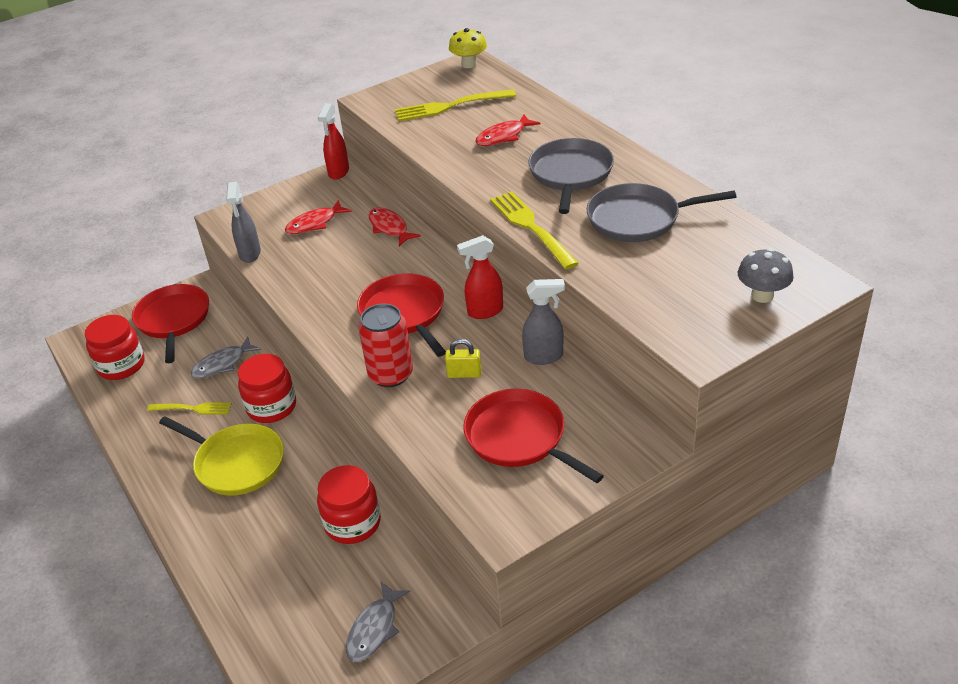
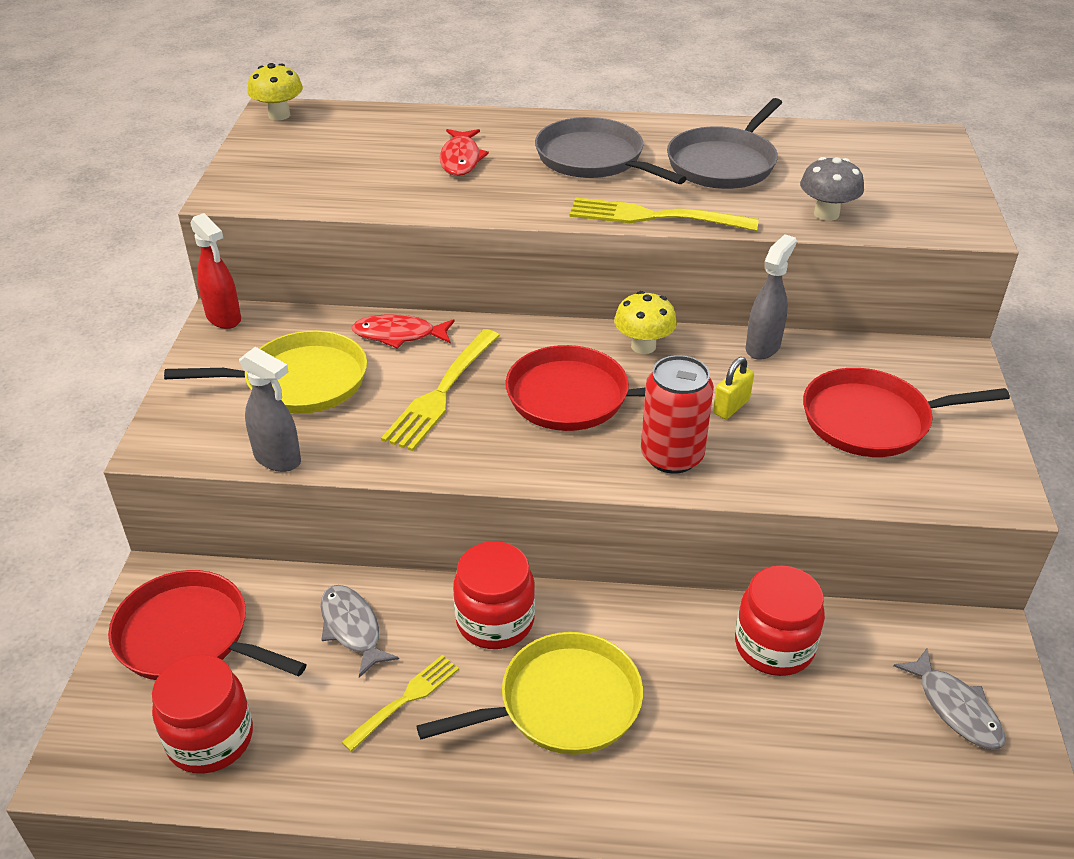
camera: 55 degrees left, 0 degrees up
(222, 364) = (352, 628): grey fish -> grey fish turned 150 degrees clockwise
(315, 223) = (299, 381): red fish -> yellow pan
(450, 106) = (343, 159): yellow fork -> yellow fork (442, 393)
(485, 311) = (643, 346): red spray bottle -> yellow mushroom
(762, 295) = (919, 167): grey mushroom -> grey mushroom (826, 214)

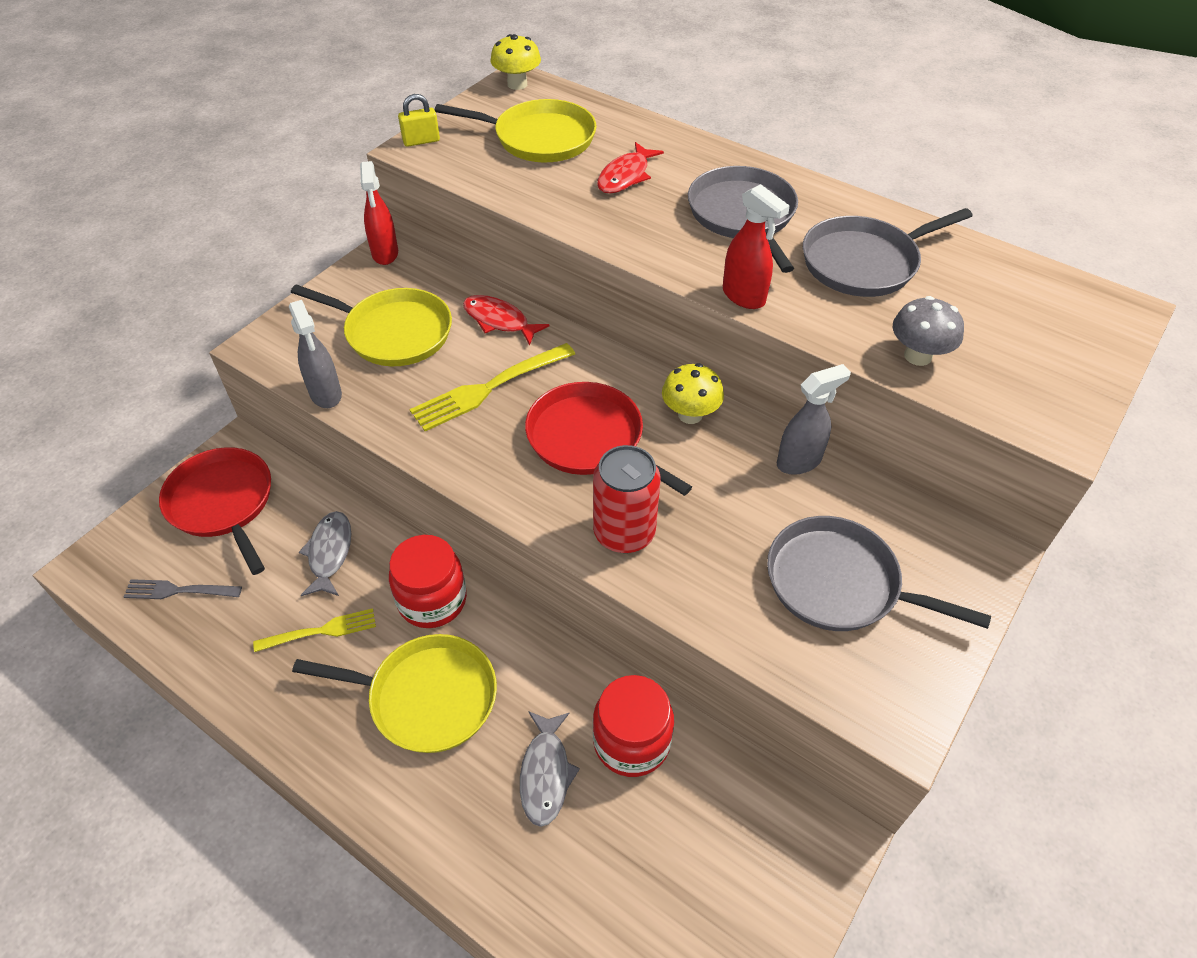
camera: 30 degrees right, 10 degrees up
(210, 738) = (178, 590): red jar -> grey fork
(347, 152) = (539, 138): none -> yellow pan
(654, 217) = (744, 297): yellow fork -> red spray bottle
(731, 407) = (717, 509): yellow padlock -> yellow padlock (421, 141)
(872, 420) = (839, 583): red pan -> grey pan
(955, 708) = (743, 889): grey fish -> grey fish (545, 773)

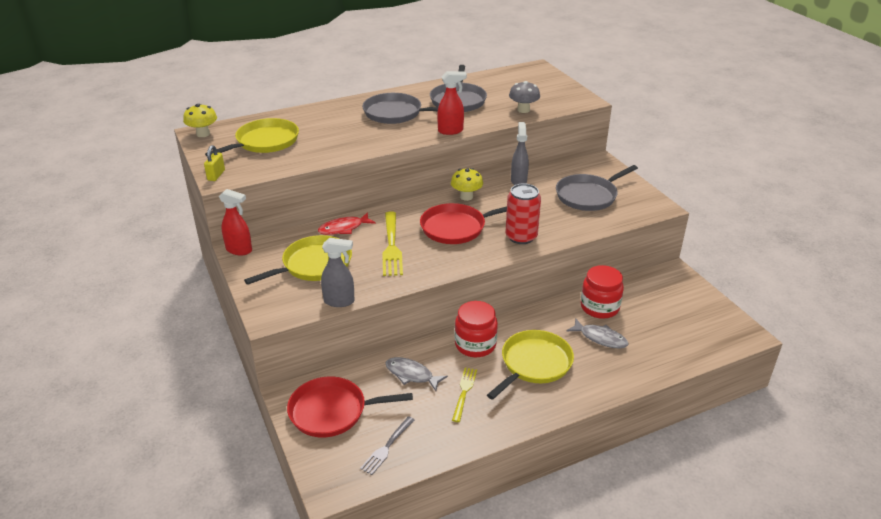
camera: 60 degrees left, 15 degrees down
(625, 176) = (329, 130): red fish -> none

